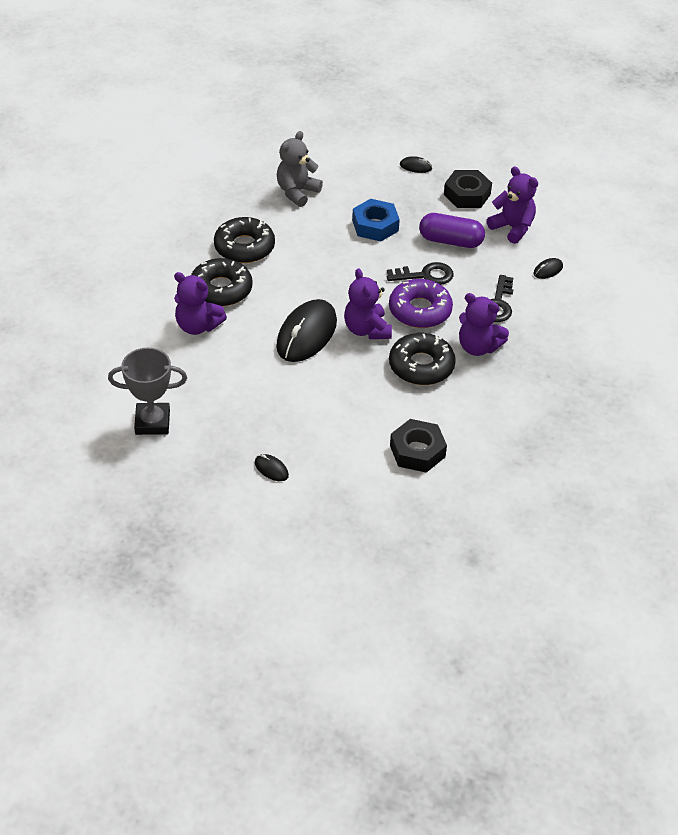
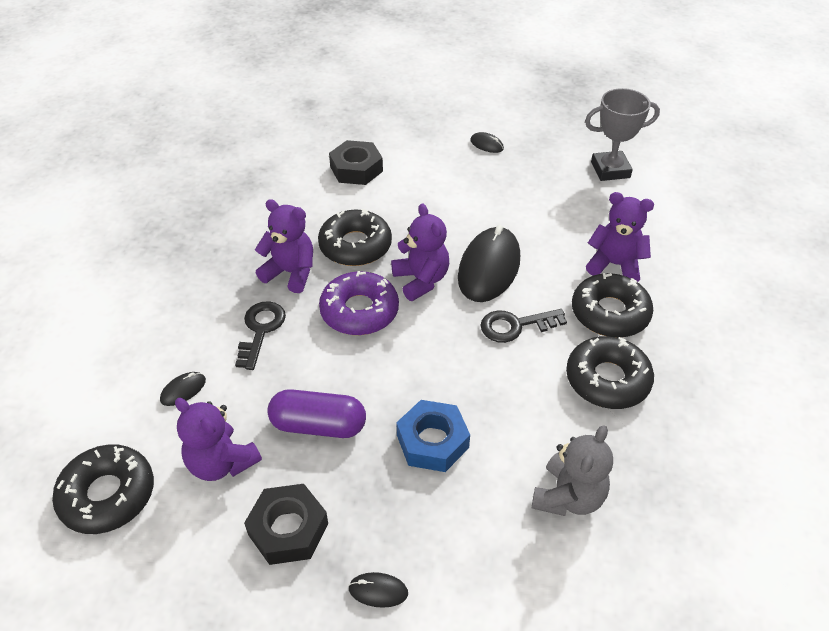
camera: 175 degrees right, 0 degrees up
(425, 275) = (354, 362): black key -> black key (515, 326)
(580, 219) = (107, 495): none -> black donut

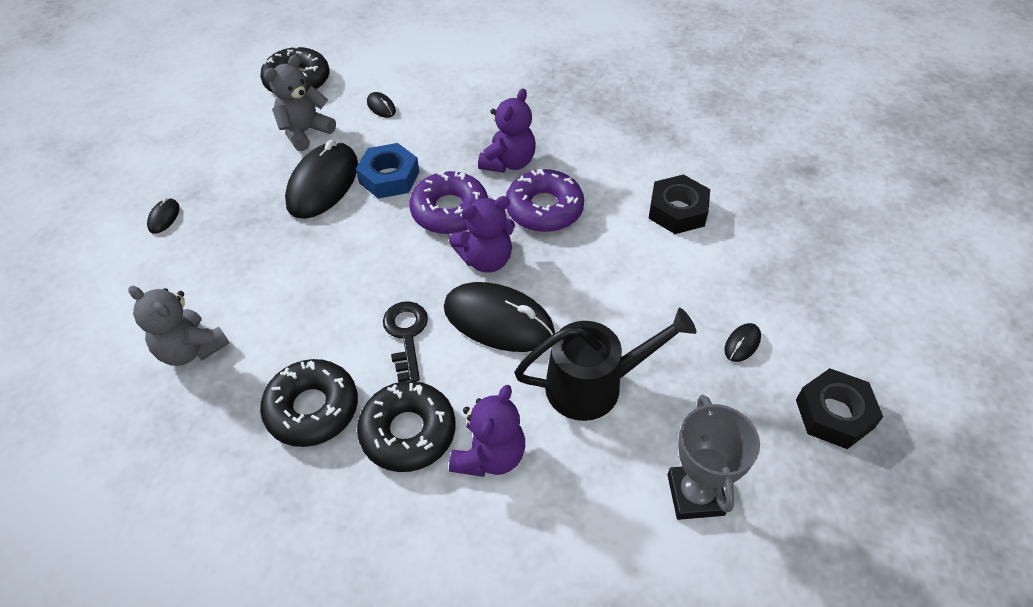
camera: 95 degrees right, 5 degrees up
(221, 463) = (305, 132): purple teddy bear -> grey teddy bear
(260, 330) = (437, 146): black key -> none
(288, 529) = (234, 169): black nut -> black nut (834, 414)
(318, 425) = (323, 184): purple capsule -> black mouse
(355, 246) = (544, 209): black donut -> purple donut
(432, 441) = (283, 256): blue nut -> blue nut (389, 177)
(539, 213) = (595, 385): none -> black watering can

